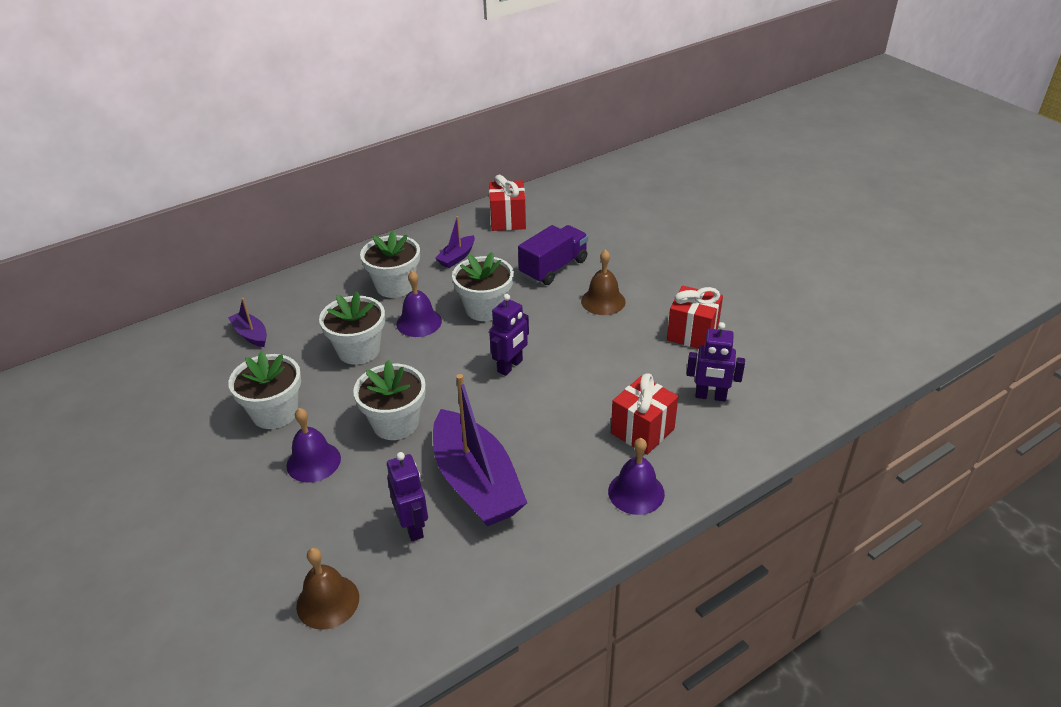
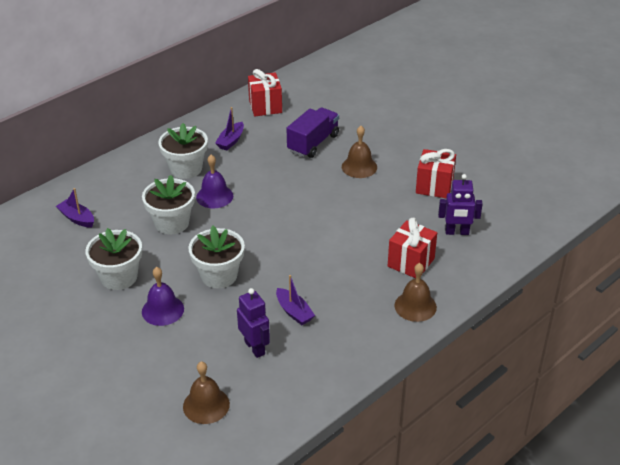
camera: 10 degrees left, 0 degrees up
(476, 482) = (294, 312): purple boat -> purple boat, size x0.46
(485, 308) = (265, 181): white flower pot -> none
(510, 366) = (298, 224): purple robot -> none
(636, 492) = (415, 306): purple bell -> brown bell

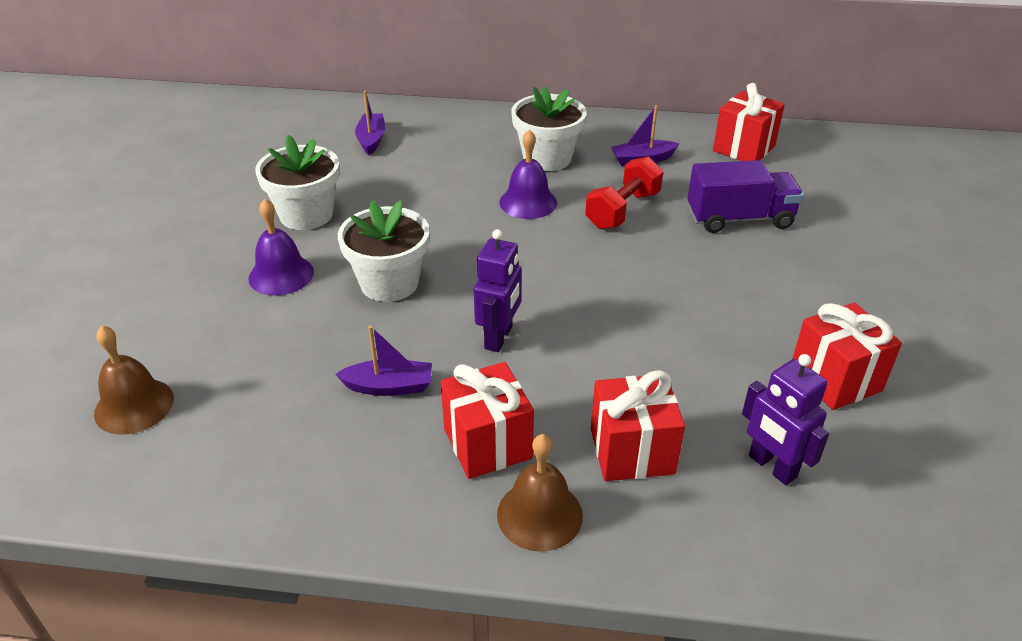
camera: 50 degrees right, 0 degrees up
(172, 223) = (441, 199): white flower pot -> none
(255, 348) = (282, 389): purple robot -> purple robot (499, 338)
(261, 172) = (623, 210): none -> red dumbbell
(294, 312) = (389, 386): purple boat -> purple boat turned 105 degrees counterclockwise
(359, 167) = (758, 282): brown bell -> none
(362, 300) = (487, 443): none -> red gift

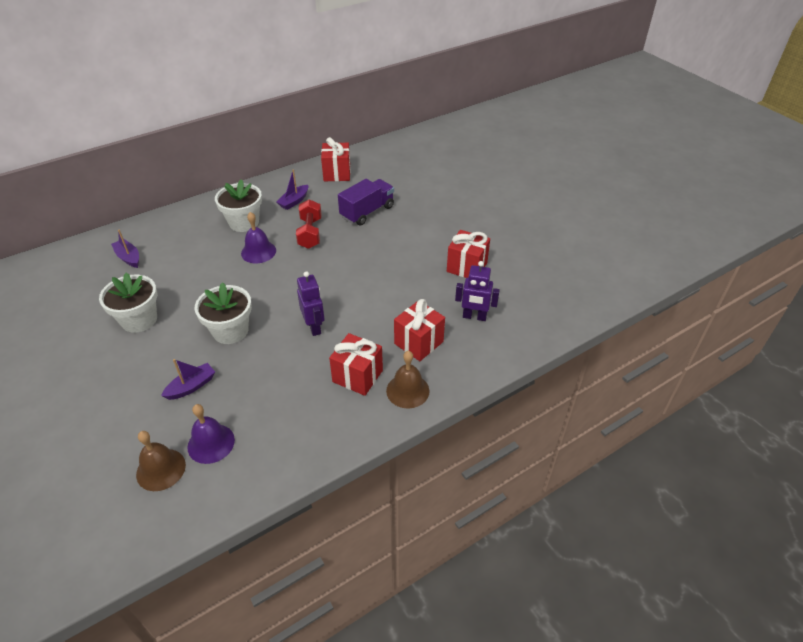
camera: 40 degrees left, 5 degrees up
(281, 275) = (164, 359): purple bell -> purple bell (211, 443)
(389, 386) = (286, 379): purple boat -> purple boat (191, 386)

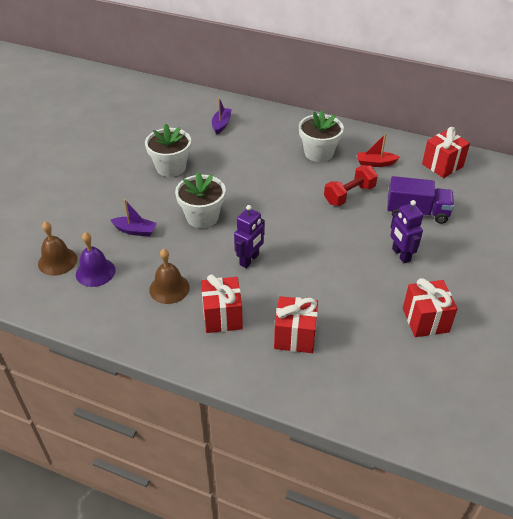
camera: 55 degrees right, 0 degrees up
(258, 252) = (296, 180): purple bell -> none
(294, 201) = (375, 163): purple boat -> red boat
(407, 390) = (235, 358): brown bell -> brown bell (169, 288)
(474, 317) = (365, 360): purple robot -> purple robot (401, 255)

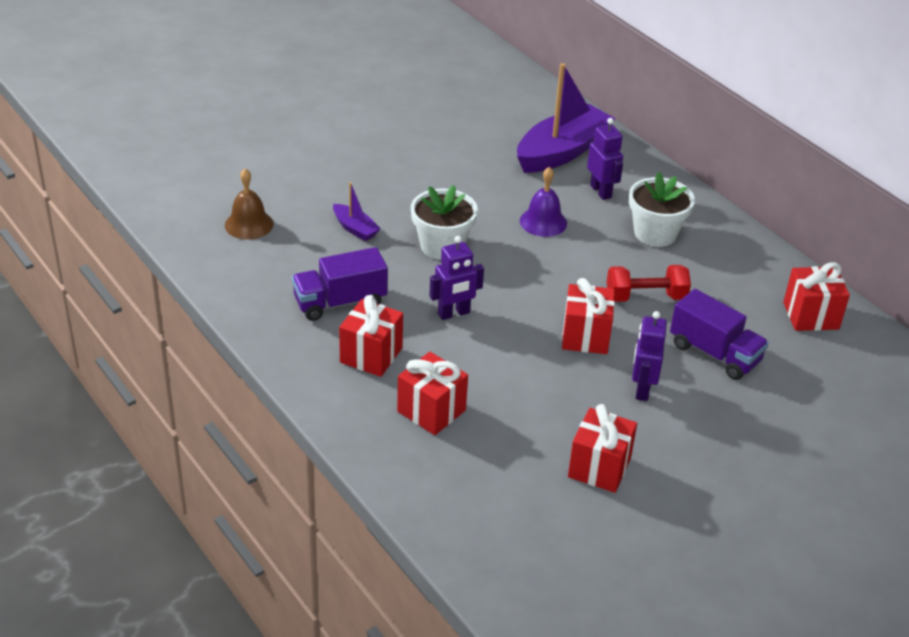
camera: 30 degrees right, 5 degrees down
(95, 272) = (278, 252): purple bell -> purple bell (543, 222)
(169, 288) = (340, 302): brown bell -> purple truck
(171, 167) = (455, 177): white flower pot -> none
(221, 124) = (562, 152): purple boat -> purple boat, size x2.19
(265, 140) = (601, 191): none -> purple robot
(339, 236) = (585, 336): none -> red gift
(375, 163) = (719, 275): red boat -> none

